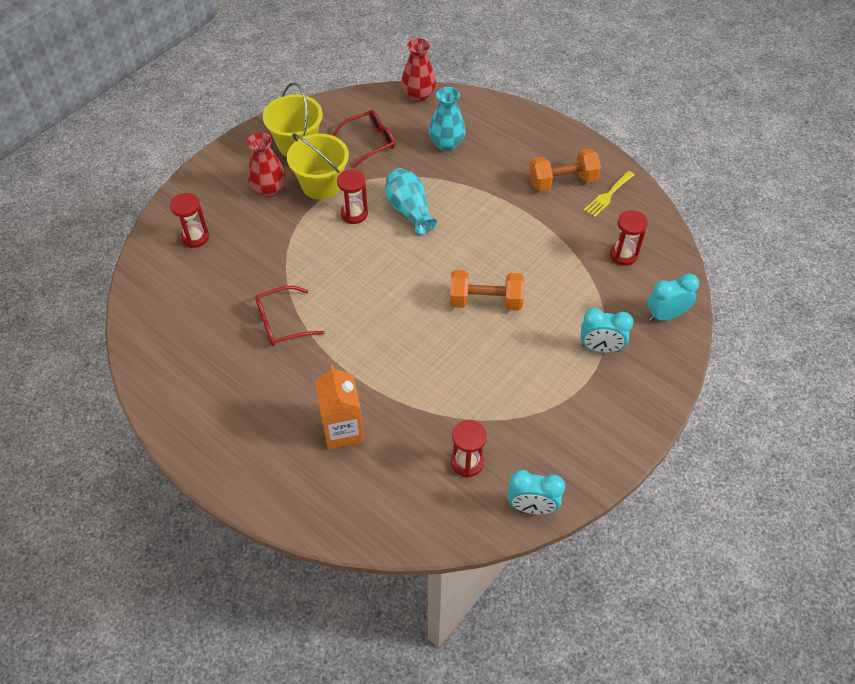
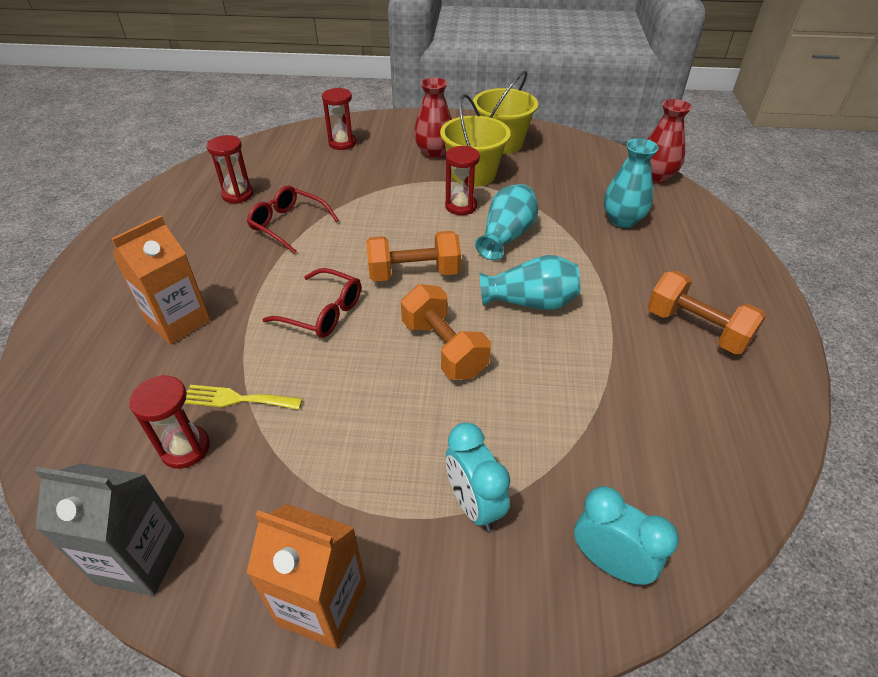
camera: 55 degrees right, 10 degrees down
(369, 142) = (558, 176): red glasses -> red glasses (323, 312)
(404, 279) = (414, 273): none -> orange dumbbell
(481, 238) = (530, 302): none -> turquoise vase
(532, 507) = (141, 559): turquoise clock -> grey carton
(608, 195) = (734, 382): yellow fork -> yellow fork (237, 399)
(611, 437) = (322, 604): none -> orange carton
(623, 255) = (660, 449): red hourglass -> red hourglass (238, 195)

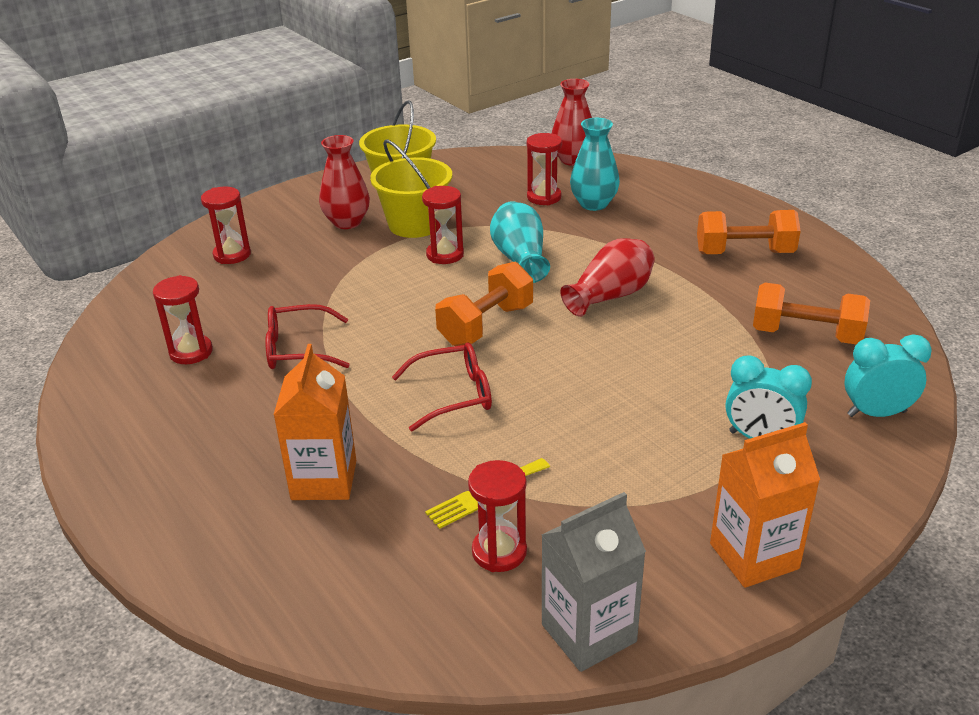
camera: 40 degrees left, 10 degrees down
(444, 348) = (594, 362): orange dumbbell -> orange dumbbell (806, 335)
(530, 302) = (610, 296): turquoise vase -> red vase
(591, 196) = (544, 197): none -> red hourglass

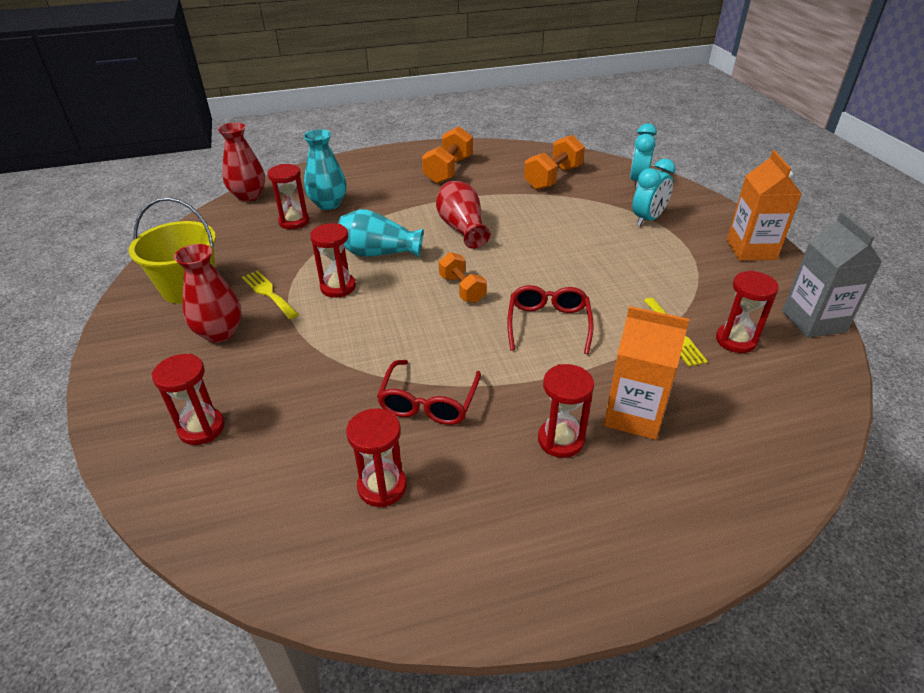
camera: 70 degrees left, 5 degrees up
(272, 436) = (560, 440): none -> red hourglass
(415, 224) = (268, 293): yellow bucket -> yellow fork
(486, 325) = (462, 289): orange dumbbell -> orange dumbbell, size x0.66

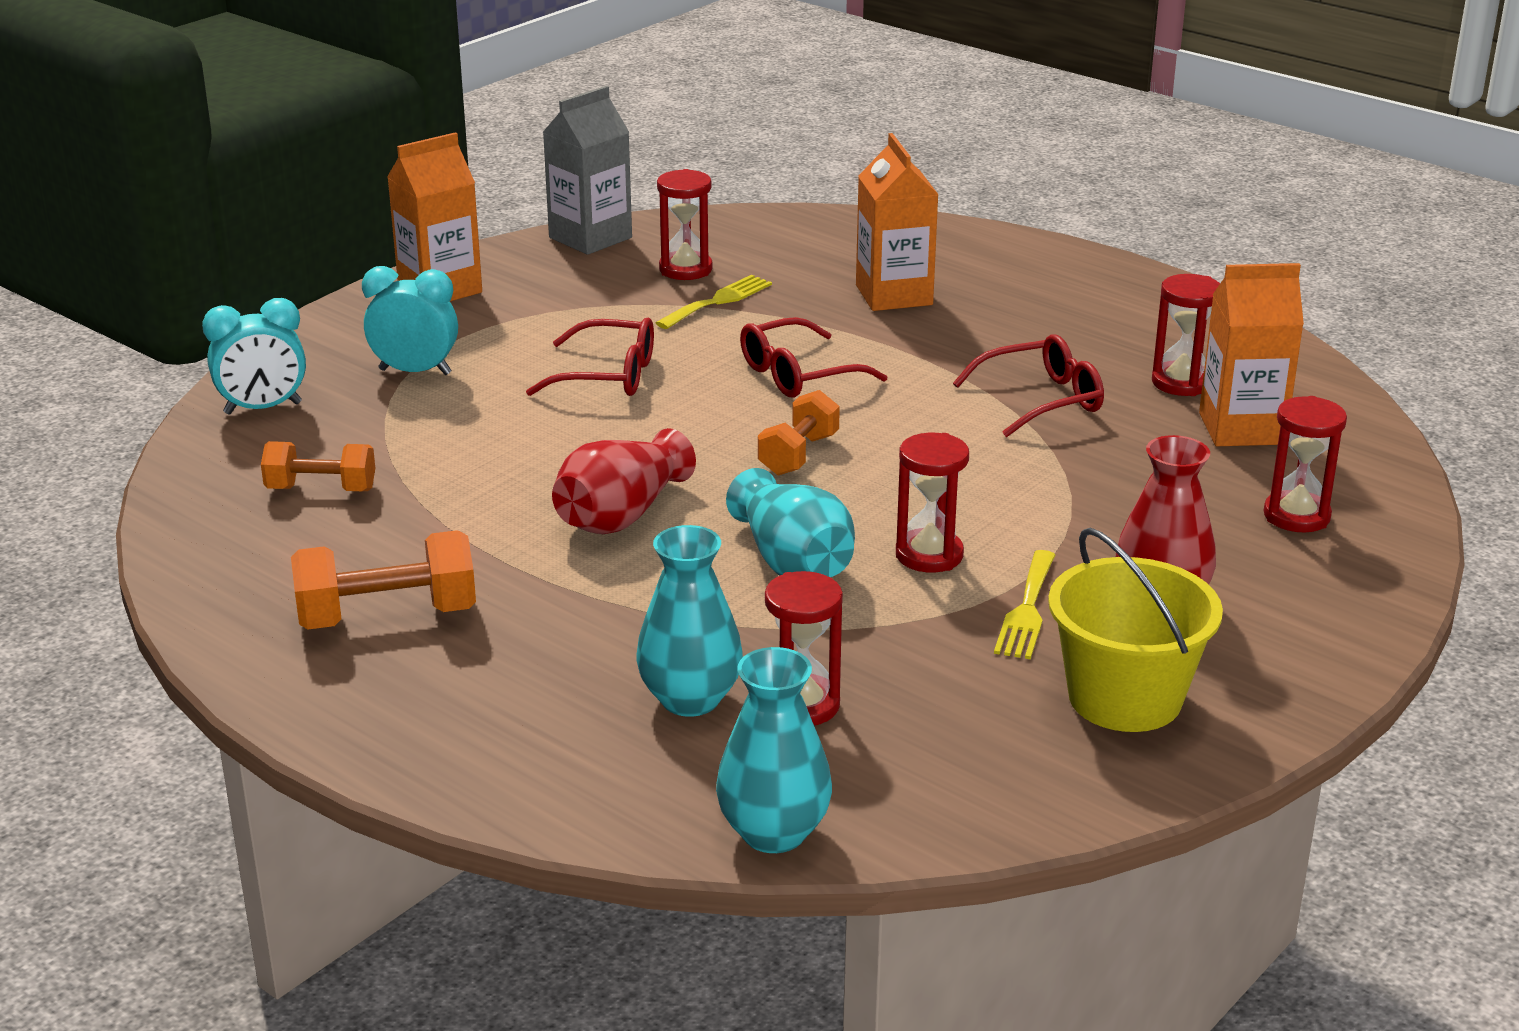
camera: 125 degrees left, 10 degrees down
(248, 196) = (773, 832): red vase -> turquoise vase
(300, 474) = (1241, 429): none -> orange carton
(553, 178) = (321, 489): orange dumbbell -> orange dumbbell, size x0.66
(560, 440) = (984, 320): red hourglass -> none
(600, 266) = (608, 375): none -> red glasses

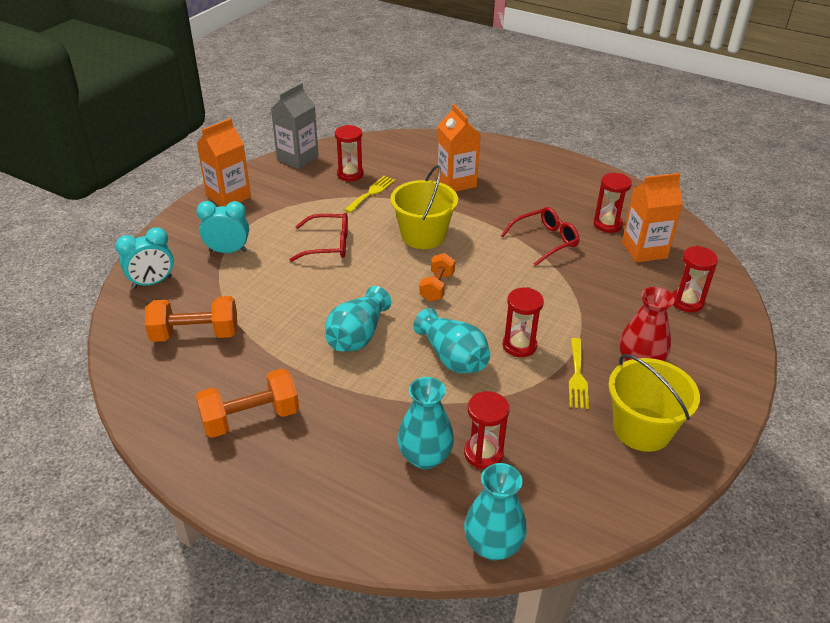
camera: 10 degrees left, 10 degrees up
(321, 489) = (195, 334): orange dumbbell -> orange dumbbell, size x1.51
(621, 515) = (357, 335): red vase -> turquoise vase
(798, 374) = (423, 236): red glasses -> yellow bucket

